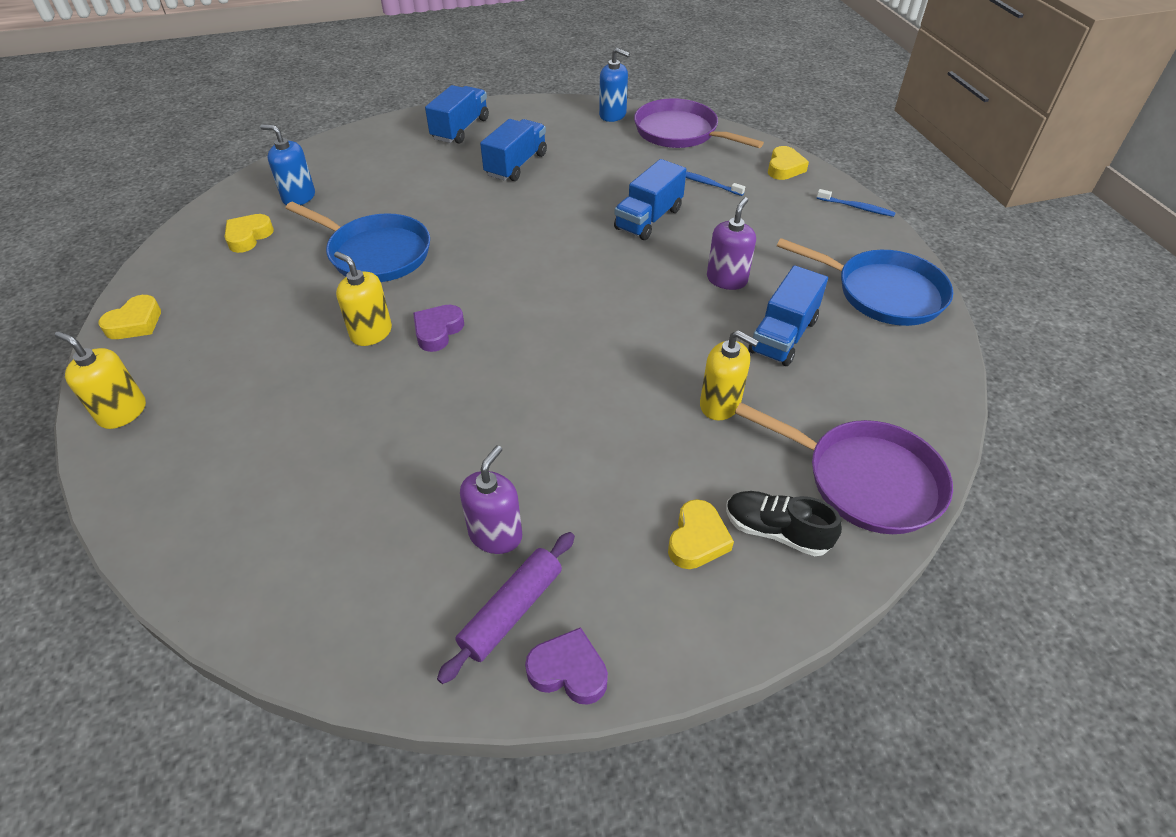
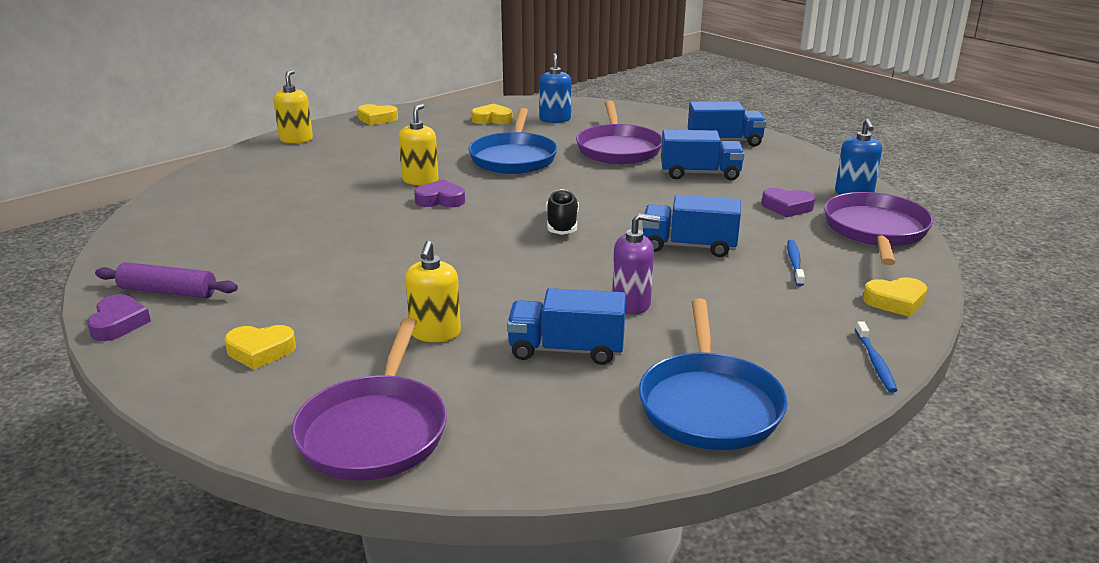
camera: 65 degrees right, 20 degrees down
(418, 186) = (618, 149): none -> purple pan
(495, 535) = (236, 270): purple soap dispenser -> none
(614, 151) = (787, 207): none -> purple heart
(776, 531) = (284, 388): black shoe -> black shoe (562, 224)

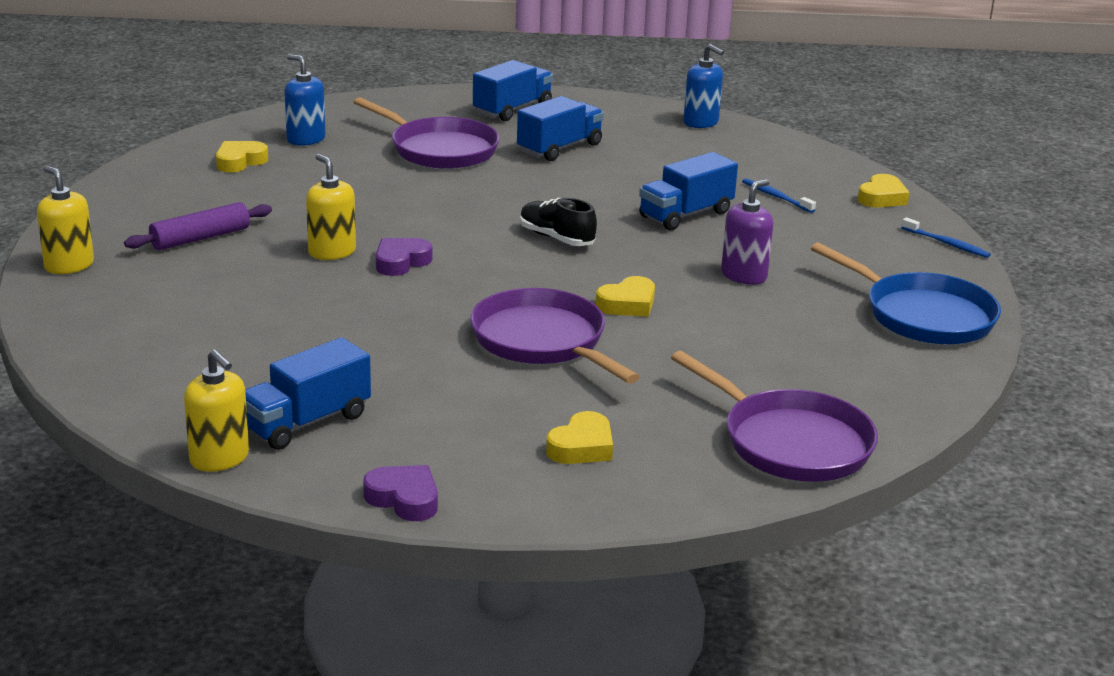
camera: 50 degrees left, 0 degrees up
(168, 291) = (371, 454): purple rolling pin -> purple rolling pin (200, 238)
(377, 119) = (103, 207): yellow heart -> yellow heart (628, 304)
(435, 333) = (670, 364): yellow soap dispenser -> yellow soap dispenser (219, 458)
(514, 158) = (366, 194): blue pan -> none
(566, 350) = (777, 328): blue truck -> blue truck (306, 422)
(787, 207) = (682, 153): purple heart -> none
(875, 231) = (773, 149): purple pan -> purple pan (542, 341)

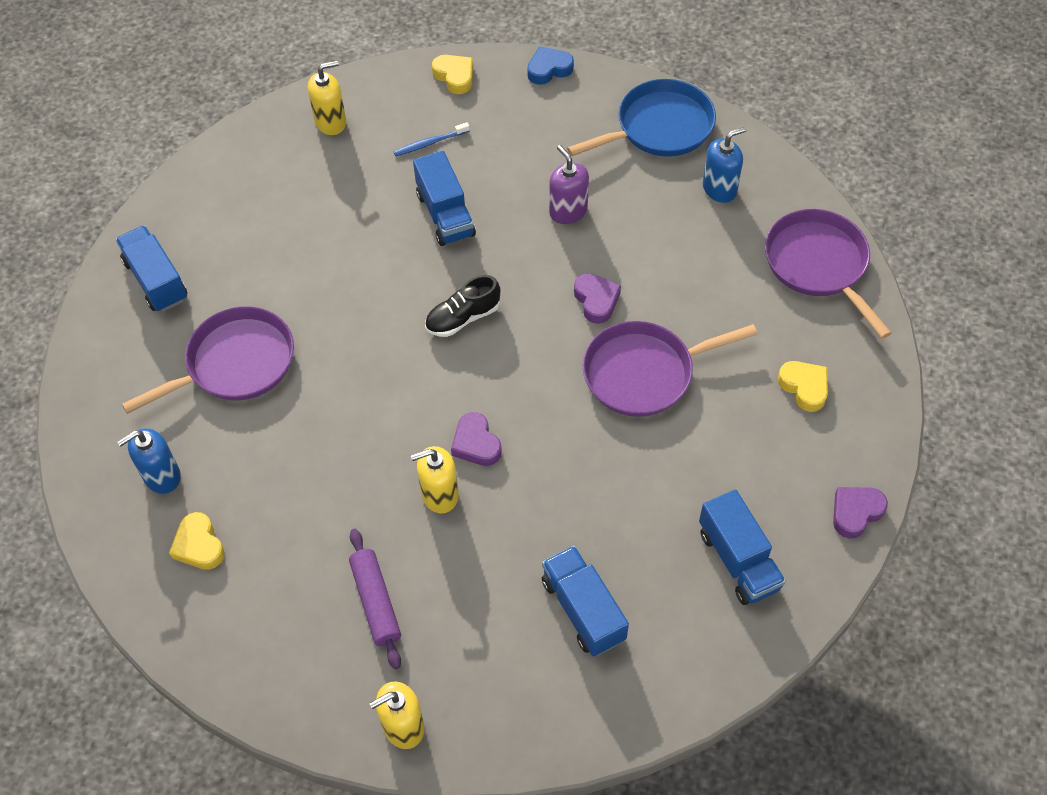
camera: 70 degrees left, 30 degrees up
(219, 458) = (782, 628): yellow soap dispenser -> yellow soap dispenser (331, 122)
(559, 148) = (269, 266): blue truck -> blue truck (583, 610)
(628, 304) = (596, 300): yellow heart -> purple heart
(701, 122) = (251, 144): blue soap dispenser -> blue soap dispenser (719, 189)
(790, 442) = (818, 265): purple pan -> purple pan turned 90 degrees counterclockwise
(946, 243) = (549, 69): blue toothbrush -> blue heart

